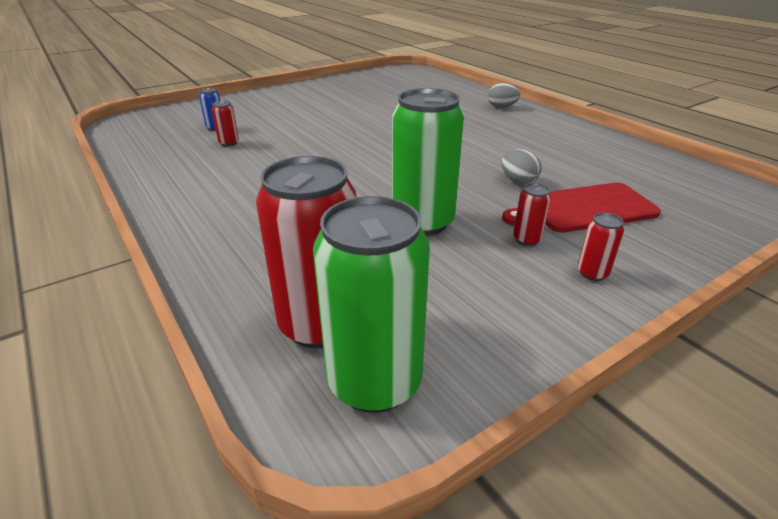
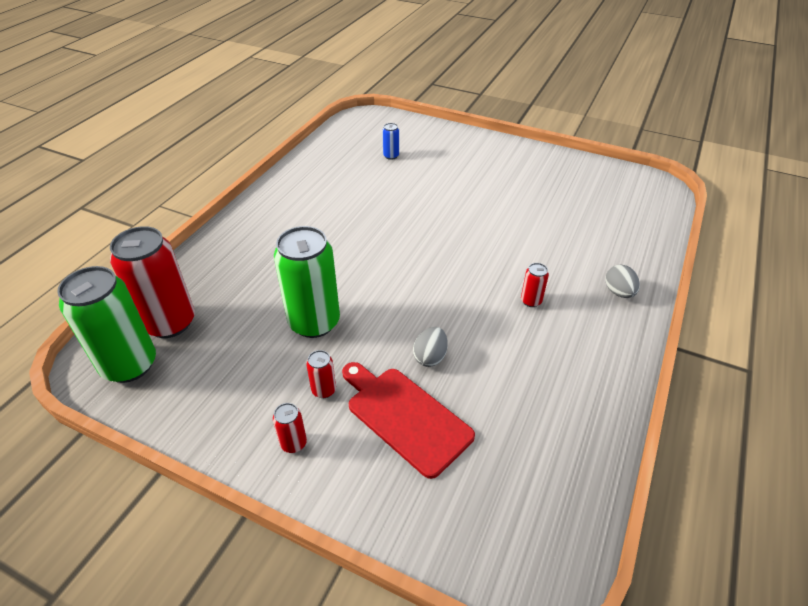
camera: 60 degrees right, 10 degrees up
(229, 143) = (370, 175): red can -> red can (531, 301)

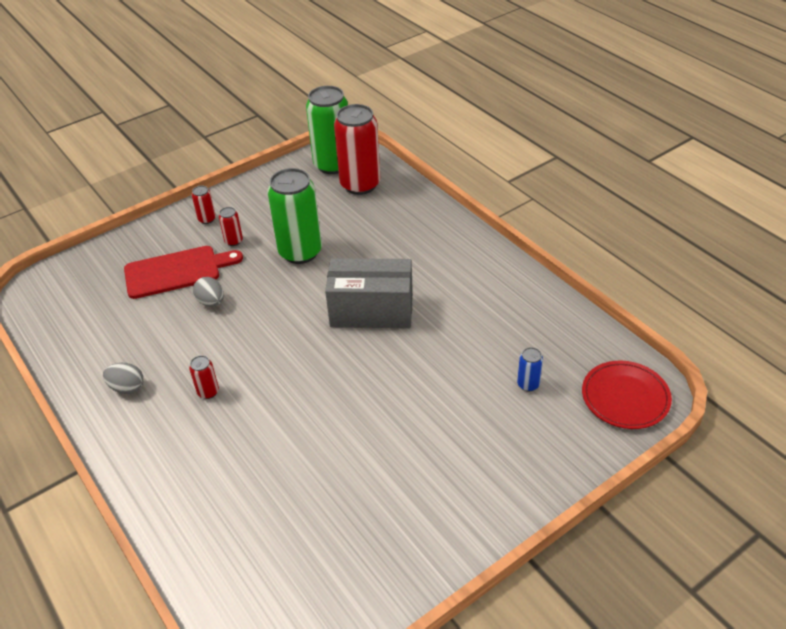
camera: 120 degrees right, 0 degrees up
(369, 244) = (371, 311): none -> grey box
(374, 123) = (625, 397): none -> red plate
(618, 292) = (159, 467): grey egg -> grey egg (127, 388)

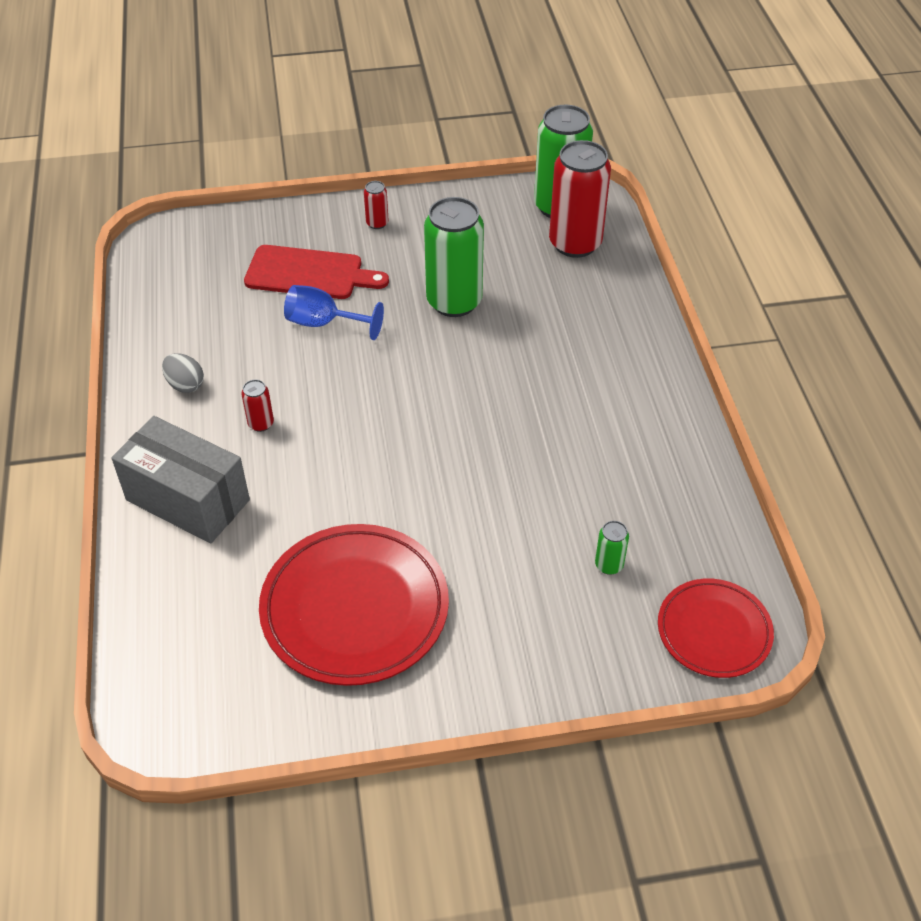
camera: 25 degrees right, 5 degrees up
(211, 302) = (324, 323): grey egg -> blue goblet
(233, 241) = (390, 260): red can -> none
(370, 494) = (355, 608): none -> red plate
(371, 311) = (488, 404): grey box -> grey box (188, 500)
(528, 384) = (609, 565): blue can -> green can

